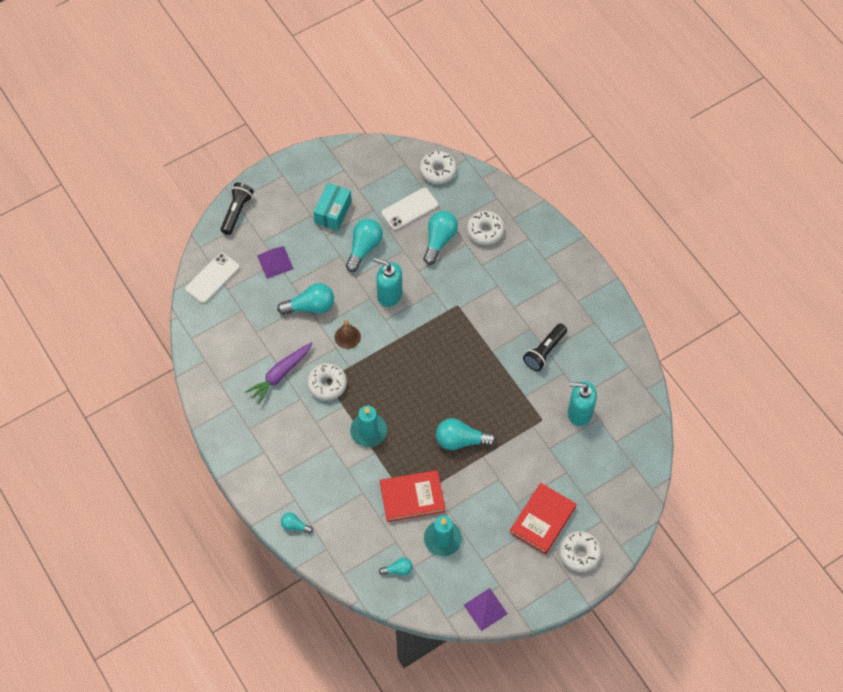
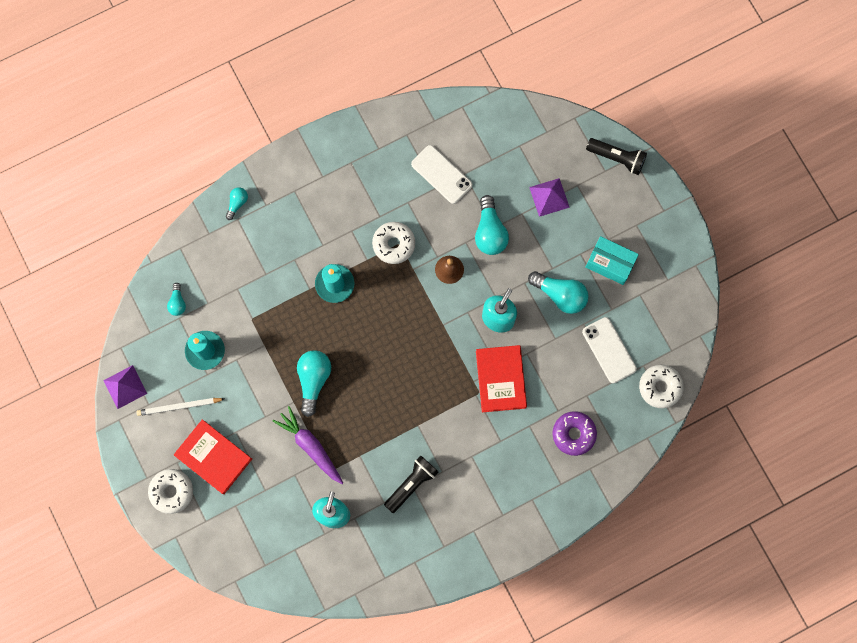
camera: 95 degrees right, 15 degrees up
(212, 278) = (533, 130): white phone -> white phone (441, 174)
(280, 374) = (410, 197): purple carrot -> purple carrot (310, 446)
(412, 497) = (254, 323): red book -> red book (500, 379)
(439, 240) = (564, 380): turquoise light bulb -> none
(485, 231) = (573, 434): white donut -> purple donut
(499, 556) = (179, 407): none -> white pencil
(544, 351) = (412, 484): black flashlight -> black flashlight turned 90 degrees clockwise

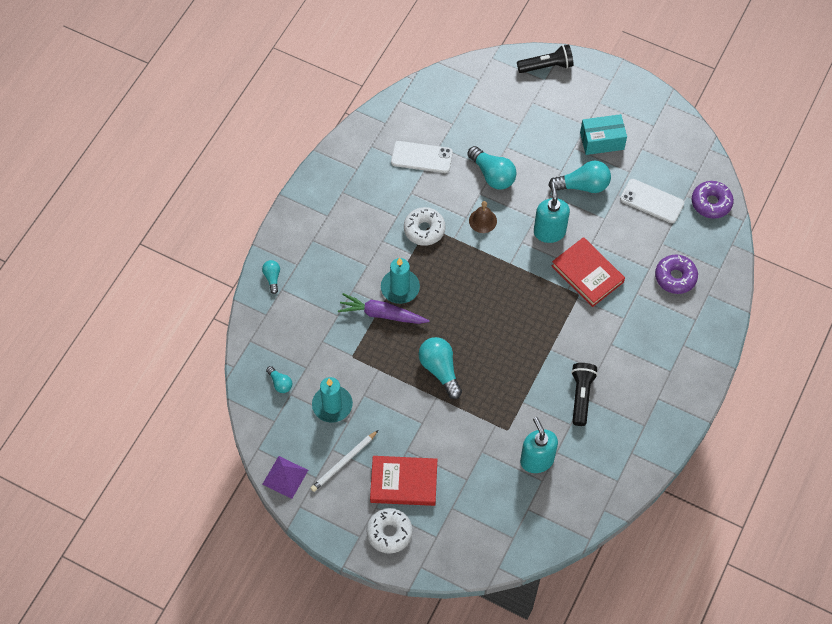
camera: 35 degrees left, 15 degrees down
(310, 446) = (477, 421): purple carrot -> purple carrot (382, 314)
(549, 197) = (518, 123): purple pyramid -> none
(660, 387) = (711, 203): white donut -> purple donut

